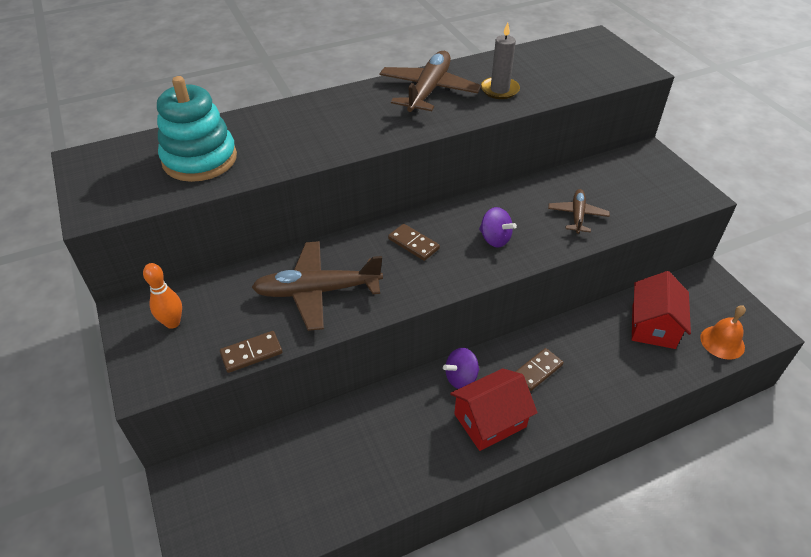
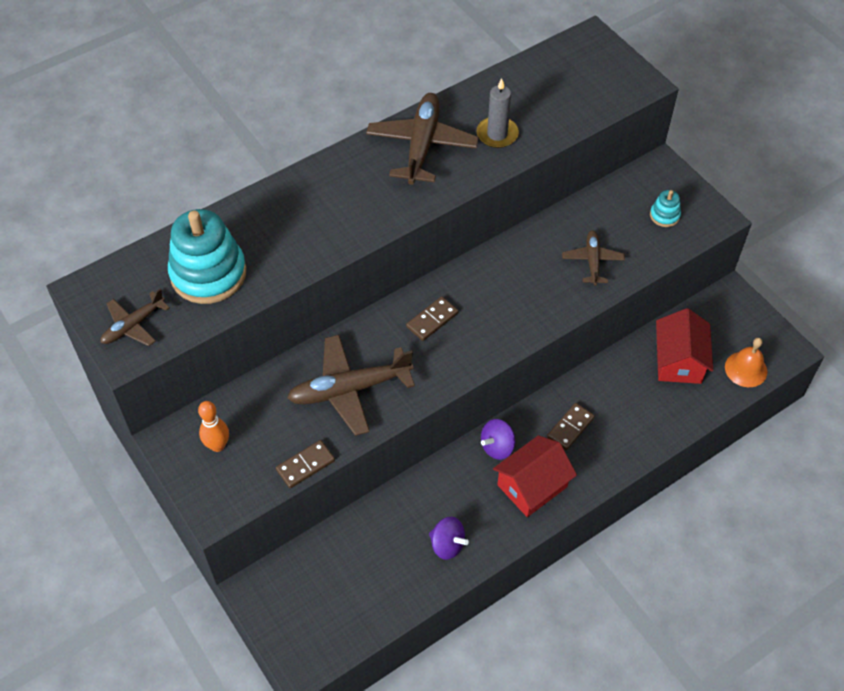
camera: 10 degrees left, 10 degrees up
(111, 190) = (133, 325): none -> brown plane
(413, 244) = (432, 320): brown domino -> brown domino turned 75 degrees counterclockwise
(495, 239) = (513, 302): purple spinning top -> purple spinning top (447, 545)
(651, 188) = (664, 215): none -> turquoise stacking toy

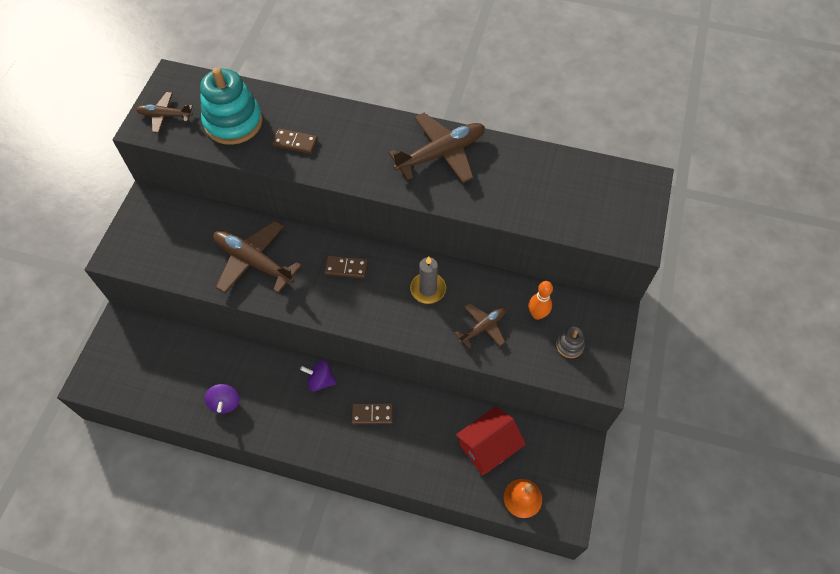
camera: 50 degrees right, 5 degrees up
(218, 445) = (159, 225): orange bowling pin -> orange bowling pin (537, 314)
(305, 465) = (180, 278): brown domino -> brown domino (295, 142)
(497, 134) = (494, 187): grey candle -> grey candle (428, 289)
(532, 486) = (307, 422): red house -> none
(664, 215) = (569, 345): turquoise stacking toy -> grey stacking toy

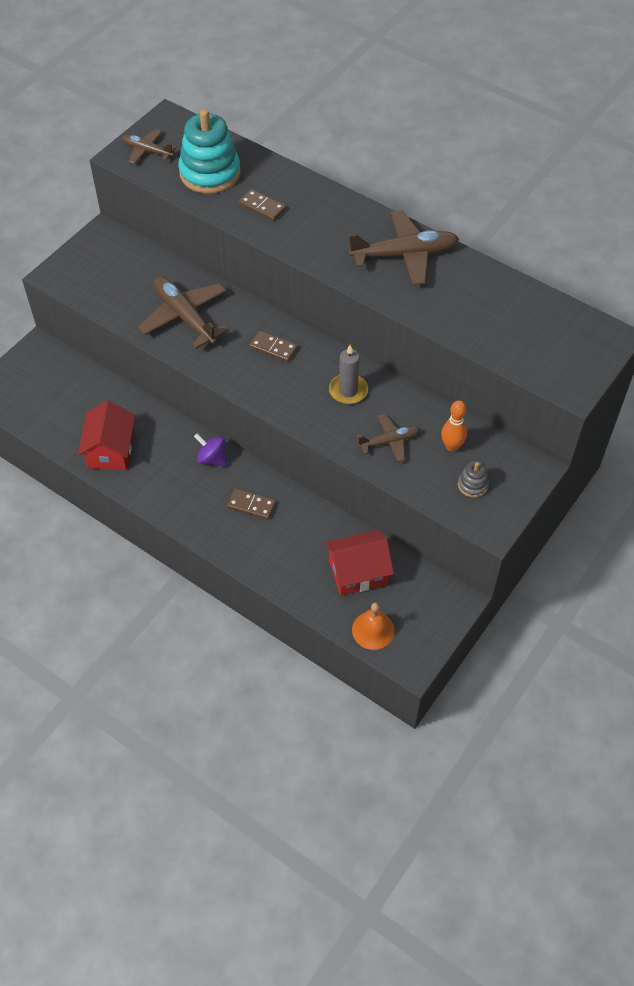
camera: 20 degrees right, 5 degrees down
(225, 403) = (110, 450): purple spinning top -> red house

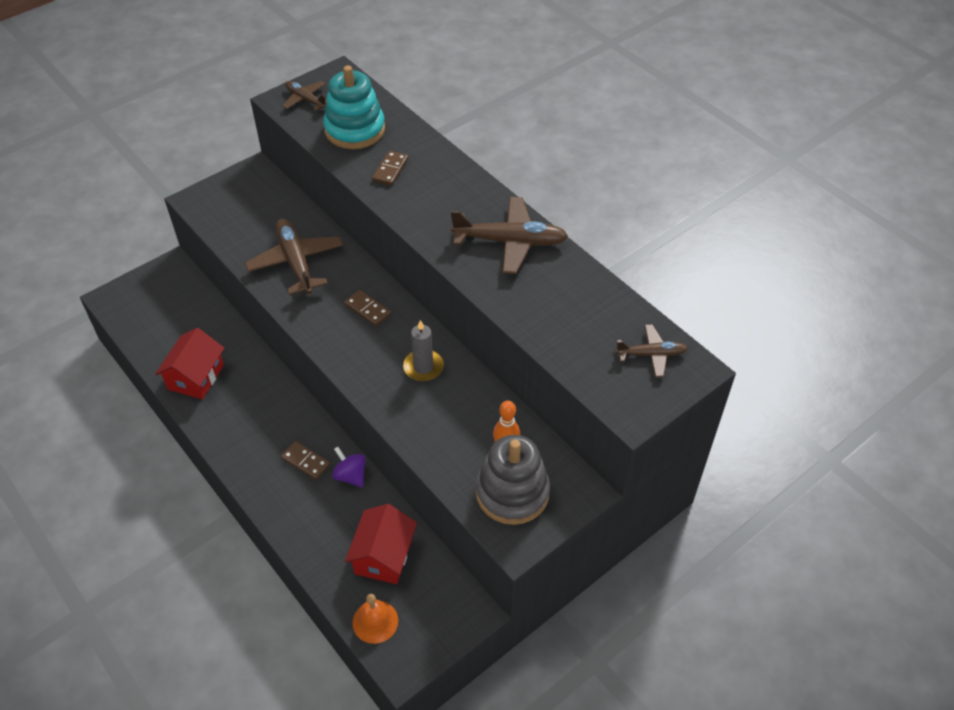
camera: 15 degrees right, 5 degrees down
(212, 459) = (287, 406): purple spinning top -> purple spinning top (350, 475)
(262, 207) = (390, 170): brown domino -> brown domino turned 60 degrees clockwise
(358, 572) = (383, 556): red house -> red house turned 75 degrees counterclockwise
(389, 441) = (444, 428): brown plane -> brown plane (651, 354)
(472, 485) = (512, 492): grey stacking toy -> grey stacking toy, size x2.23

